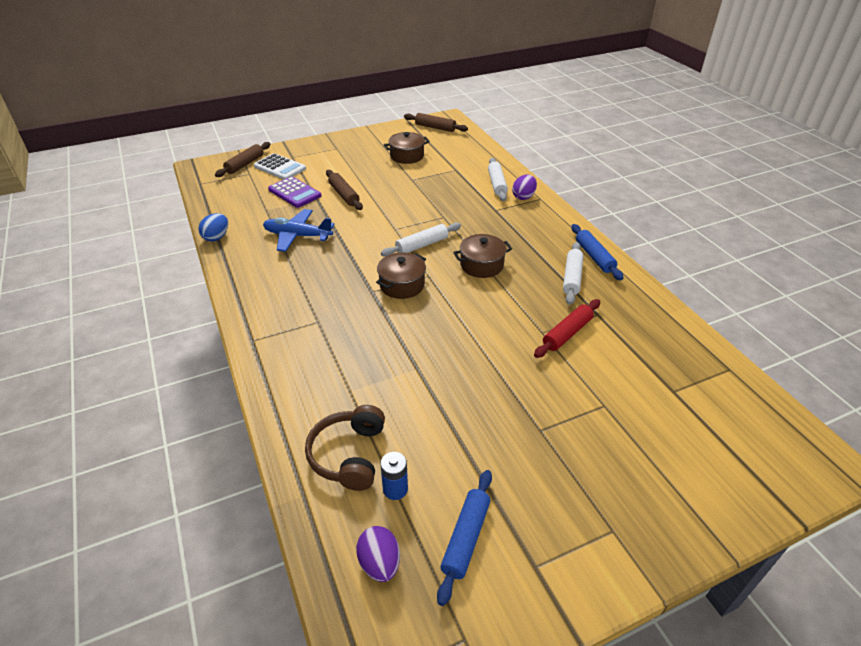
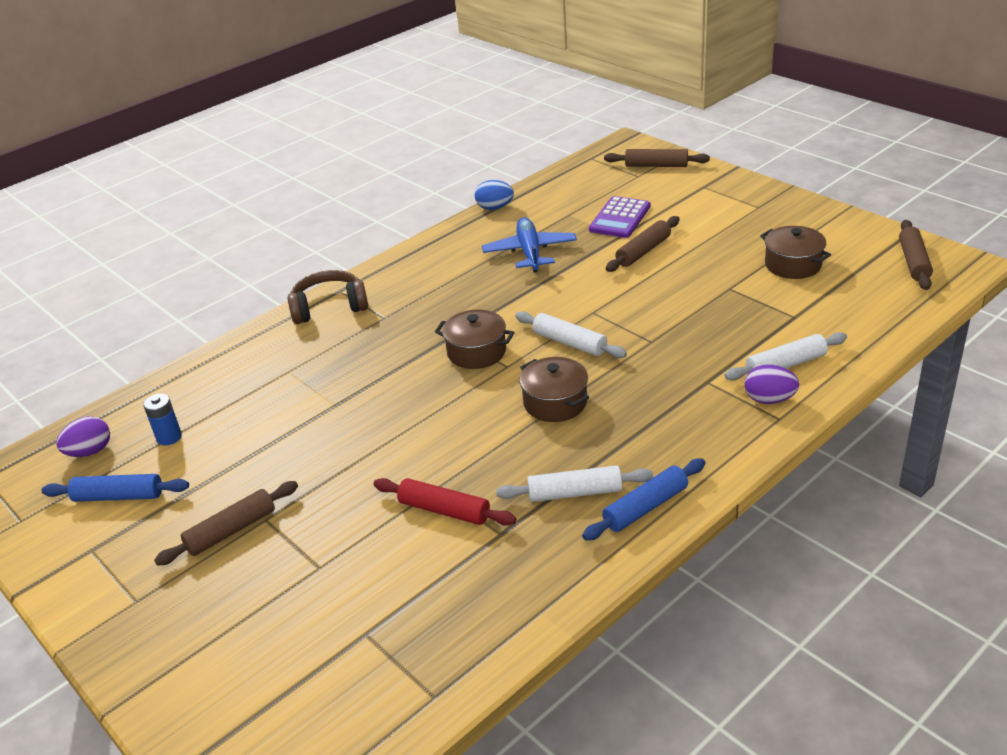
camera: 75 degrees right, 5 degrees down
(280, 167) = (669, 188): white calculator -> none
(349, 455) = (204, 397): brown headphones -> brown headphones (329, 307)
(546, 454) = (231, 531): none -> brown rolling pin

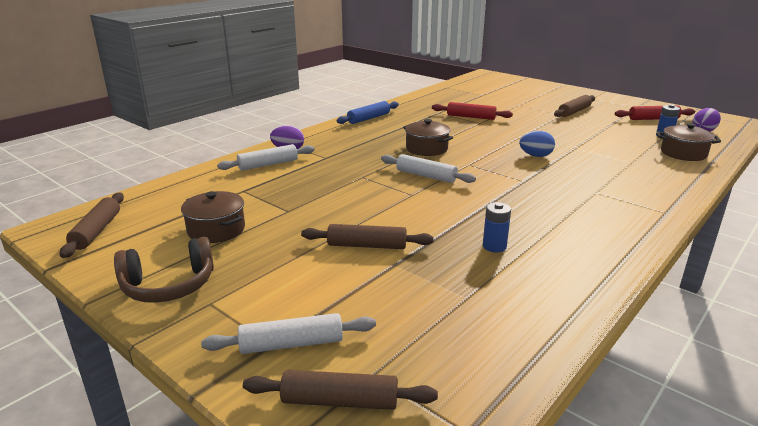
camera: 170 degrees right, 10 degrees down
(118, 496) = (653, 119): blue rolling pin -> red rolling pin
(329, 307) = (657, 199): brown headphones -> brown headphones (169, 285)
(476, 352) = (496, 171): brown pot -> brown pot (683, 153)
(495, 208) = (579, 311): blue egg -> blue egg (535, 156)
(530, 252) = (494, 246): blue plane -> blue battery
(575, 493) = (405, 121): white rolling pin -> white rolling pin (291, 344)
(620, 218) = (397, 289): purple calculator -> none
(643, 251) = (367, 245): brown rolling pin -> brown rolling pin turned 60 degrees clockwise

